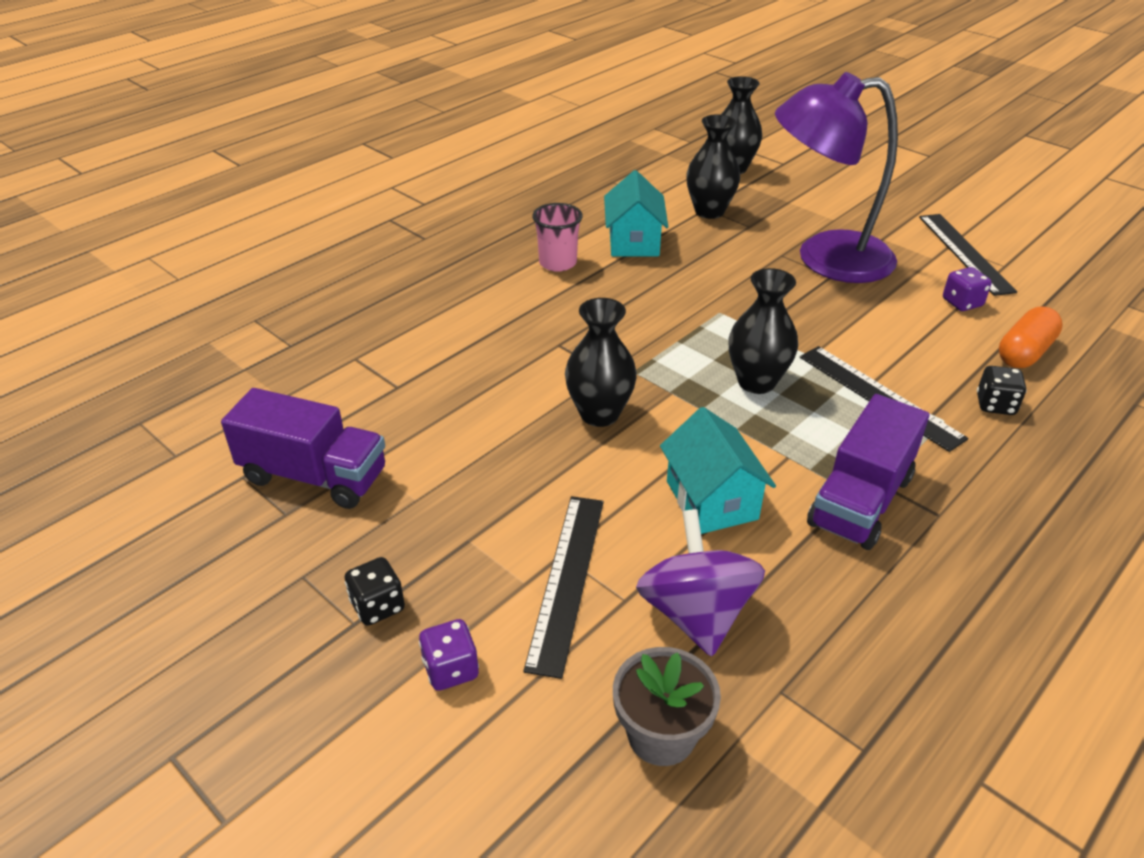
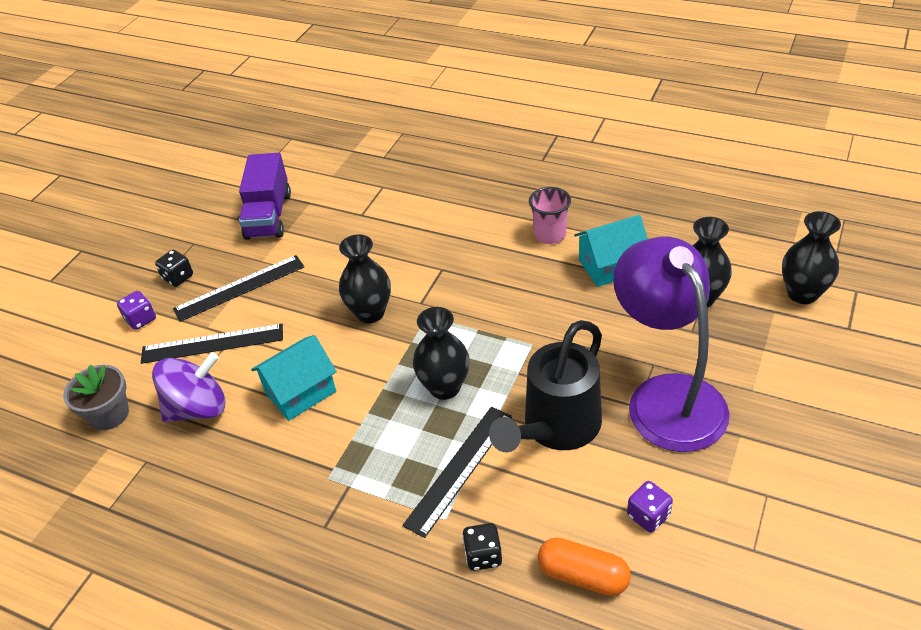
camera: 75 degrees right, 5 degrees up
(843, 325) = (556, 428): none -> black watering can
(860, 501) = (325, 475): purple truck -> none
(965, 253) = (757, 510): black ruler -> black ruler (239, 288)

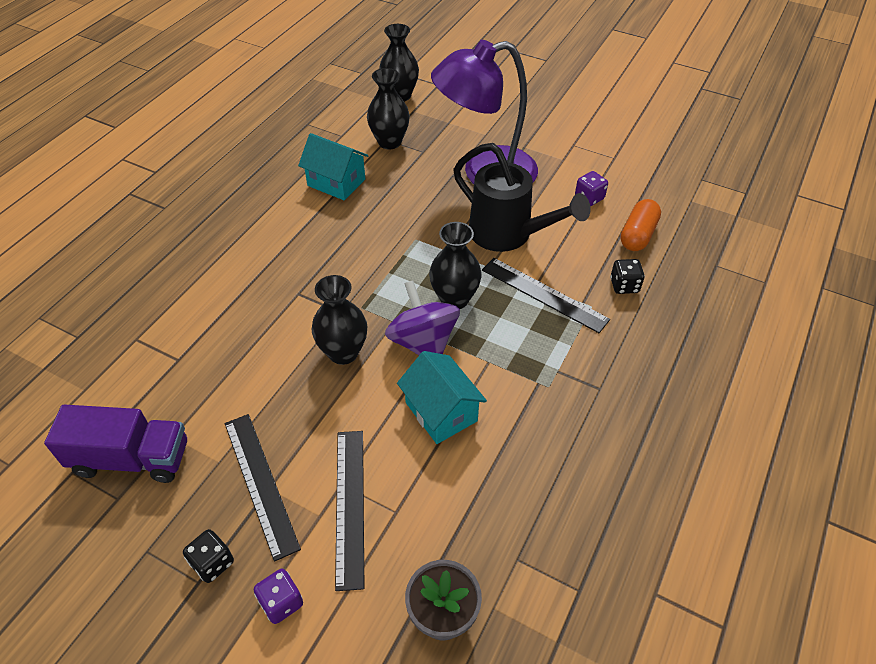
camera: 90 degrees left, 5 degrees up
(198, 408) = (448, 511): purple spinning top -> purple spinning top (423, 342)
(550, 235) = (280, 214): pink cup -> none
(611, 266) = (336, 182): turquoise house -> turquoise house turned 45 degrees counterclockwise

